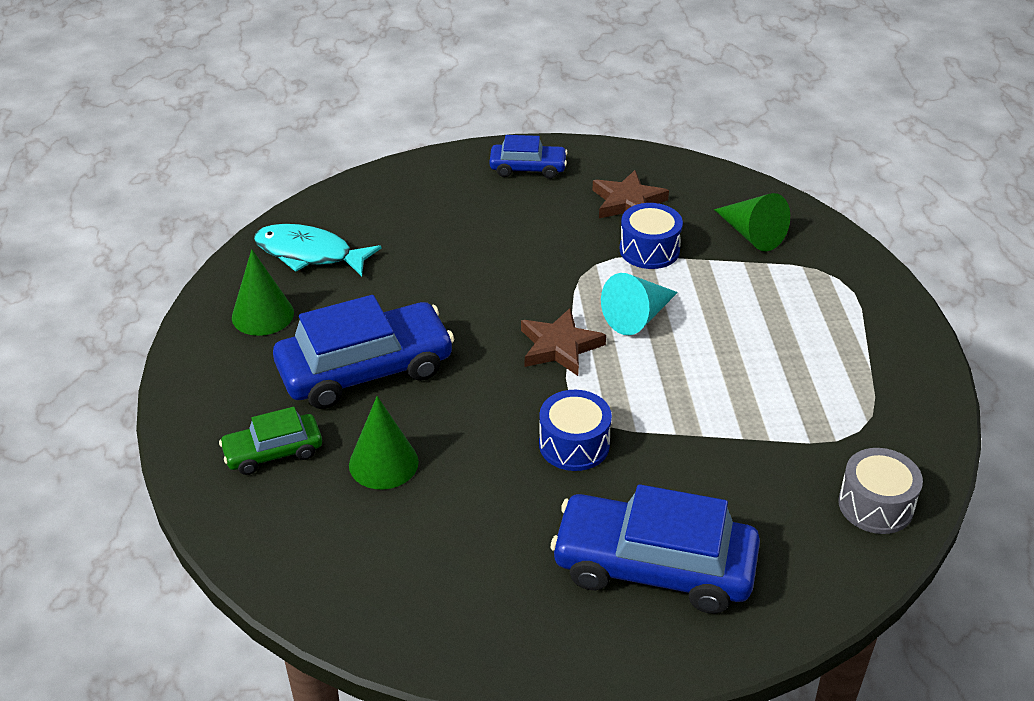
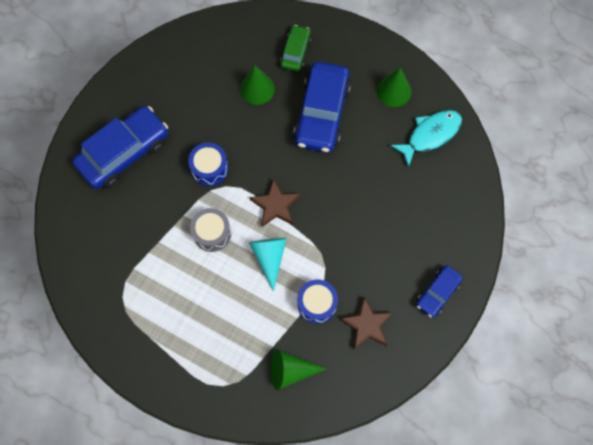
camera: 125 degrees right, 30 degrees up
(875, 505) = (80, 264): grey drum -> grey drum (212, 233)

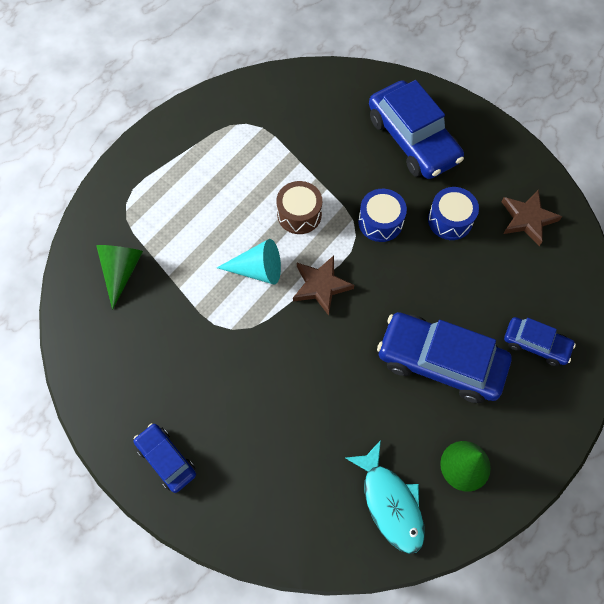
camera: 100 degrees right, 5 degrees down
(212, 233) = (299, 214): grey drum -> brown drum
(257, 89) = (483, 289): green cone -> none
(295, 52) = (536, 344): green car -> blue car
(317, 304) = (189, 312): blue drum -> blue drum (450, 220)
(367, 325) = (149, 363): brown star -> brown star (527, 219)

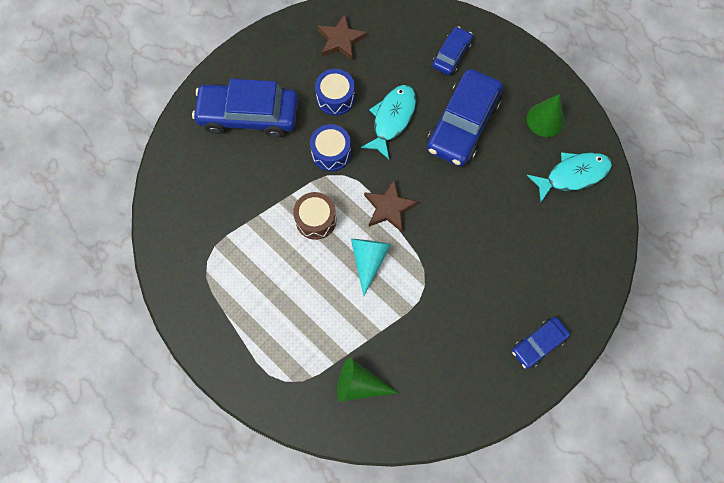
camera: 85 degrees left, 5 degrees up
(413, 139) = (248, 115): blue car -> blue car turned 150 degrees counterclockwise
(433, 282) = (392, 119): none -> turquoise fish

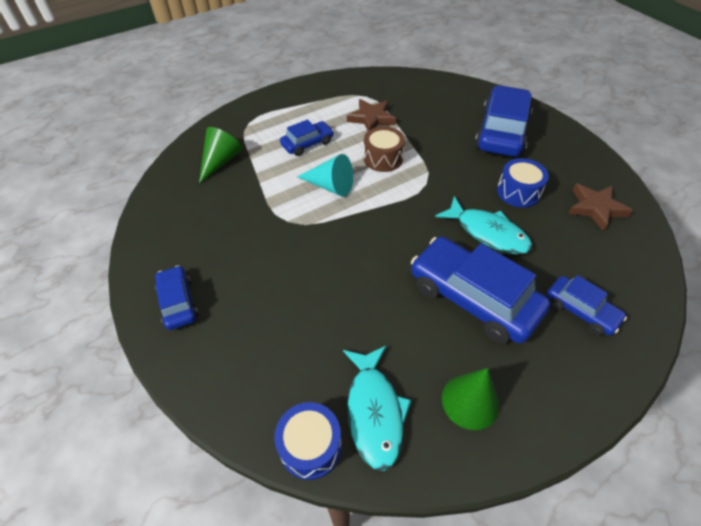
camera: 105 degrees right, 20 degrees down
(309, 301) = (307, 144): none -> blue car
(331, 153) = (452, 179): blue drum -> blue drum (310, 446)
(389, 208) = (380, 210): brown star -> brown star (371, 118)

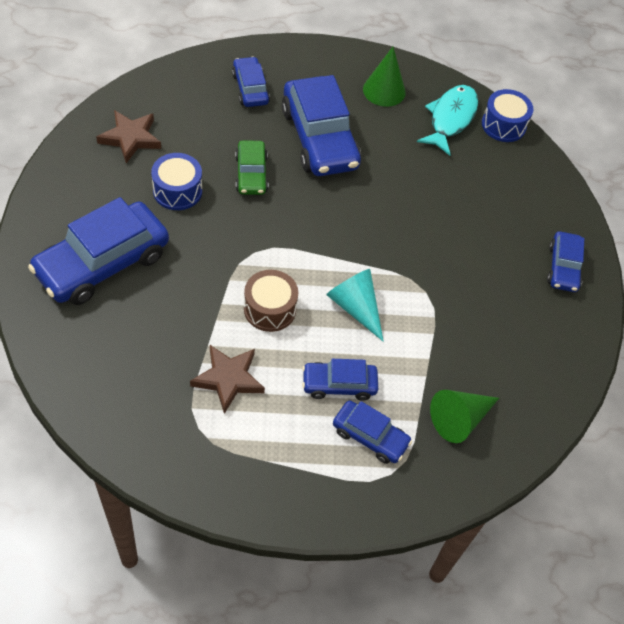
camera: 155 degrees left, 5 degrees up
(271, 131) = (370, 436): none -> blue car
(488, 233) = (251, 174): turquoise fish -> green car

